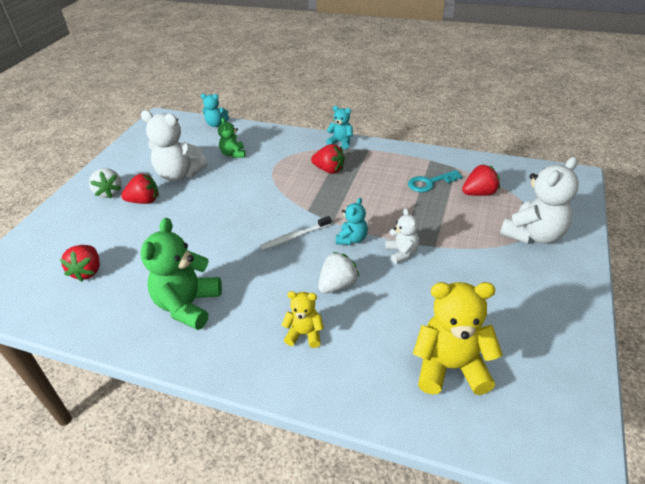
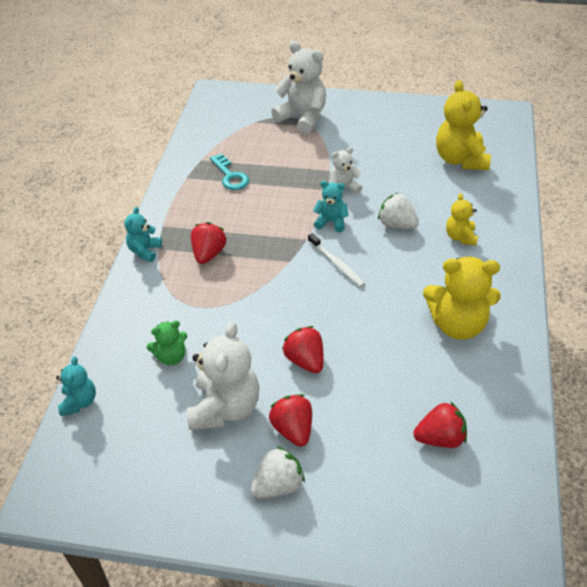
camera: 100 degrees left, 5 degrees up
(188, 305) = (457, 325): green teddy bear -> yellow teddy bear
(479, 193) = (246, 145): red strawberry -> red strawberry (305, 360)

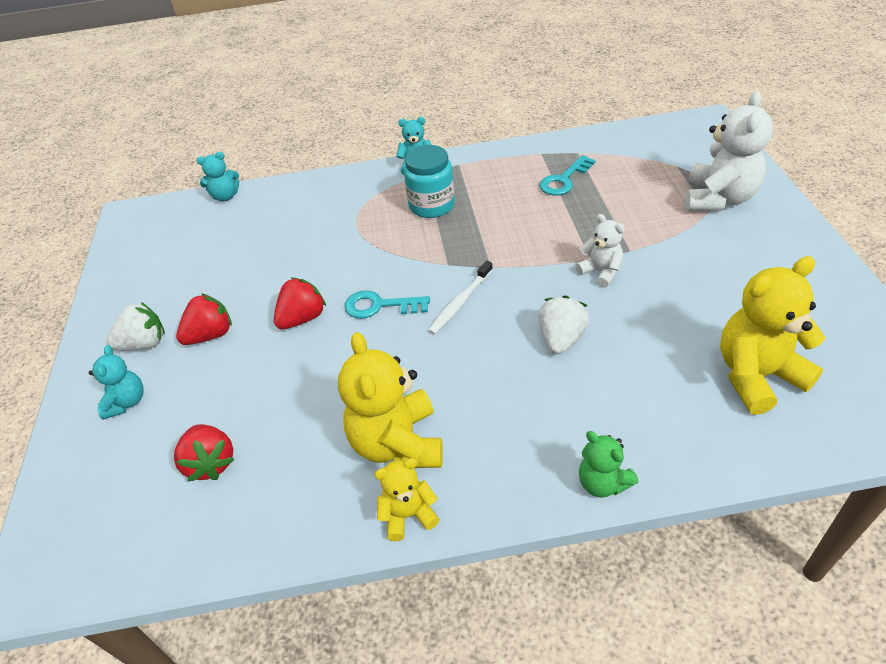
camera: 75 degrees right, 0 degrees up
(171, 357) = (286, 228): green teddy bear -> green teddy bear (602, 482)
(209, 254) = (432, 205): red strawberry -> turquoise jar
(225, 408) = (231, 281): white teddy bear -> none
(278, 485) = (144, 344): white strawberry -> white strawberry turned 60 degrees counterclockwise
(316, 309) = (380, 306): none -> turquoise key
(331, 222) = (531, 278): turquoise teddy bear -> turquoise teddy bear (127, 402)
(460, 237) = (573, 412): yellow teddy bear -> yellow teddy bear (408, 515)

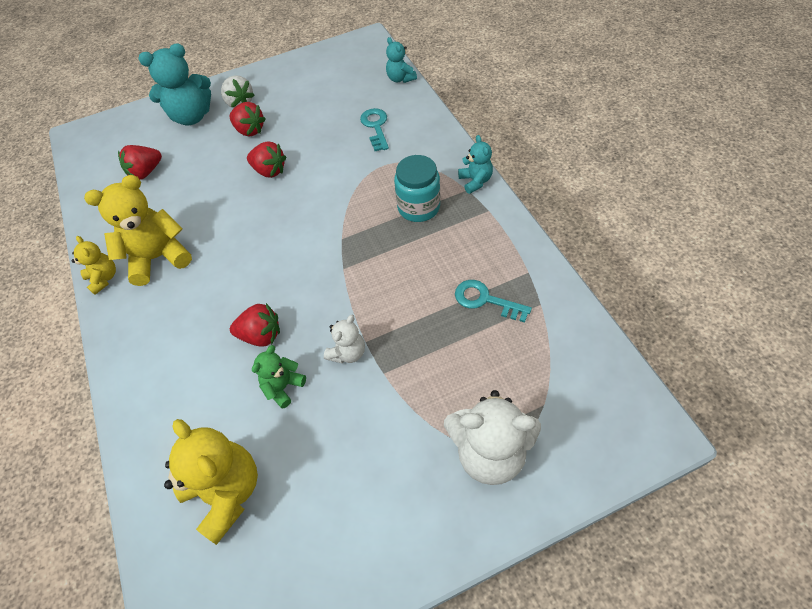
camera: 75 degrees right, 10 degrees up
(127, 402) = (191, 116): turquoise teddy bear -> turquoise teddy bear, size x1.84
(380, 306) = (287, 210): turquoise key -> turquoise key (375, 127)
(460, 302) = (296, 258): white toothbrush -> none
(561, 338) = (261, 335): white strawberry -> red strawberry
(602, 482) = (122, 384): green teddy bear -> green teddy bear (283, 387)

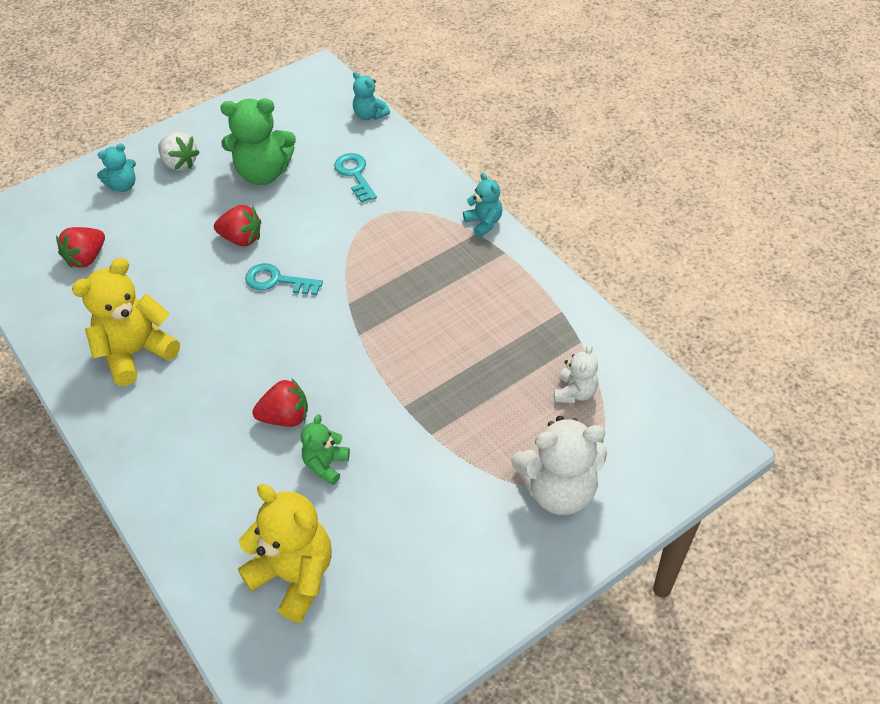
camera: 15 degrees left, 5 degrees down
(104, 278) = (76, 384): yellow teddy bear -> none
(191, 116) = (123, 186): turquoise teddy bear -> turquoise teddy bear, size x0.54
(249, 130) = (202, 194): red strawberry -> none
(302, 118) = (263, 173): none -> green teddy bear
(348, 352) = (388, 420): white teddy bear -> white teddy bear (575, 392)
(418, 207) = (427, 259): turquoise jar -> none
(485, 300) = (522, 346): turquoise key -> turquoise key (277, 281)

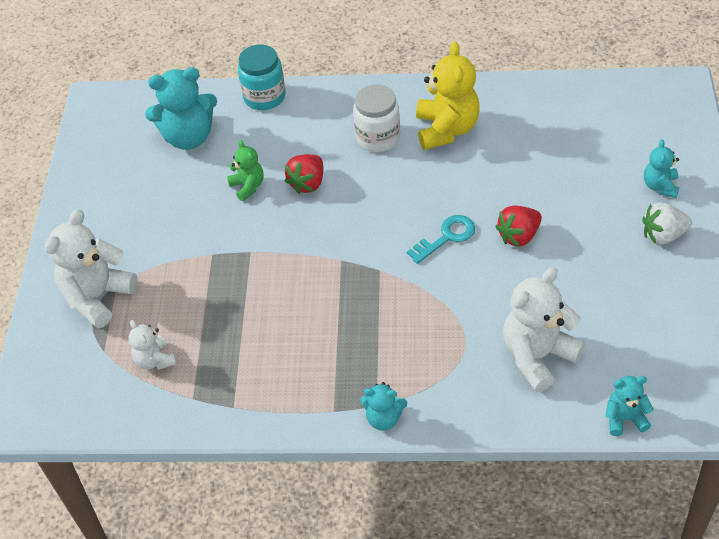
camera: 130 degrees right, 0 degrees up
(87, 258) = (580, 135): red strawberry -> none
(180, 544) = (264, 97): none -> turquoise jar
(182, 399) = (378, 138): none -> white jar
(263, 173) = (597, 288): green teddy bear -> none
(294, 576) = (188, 137): yellow teddy bear -> turquoise teddy bear
(355, 174) = (537, 356): turquoise key -> white teddy bear

